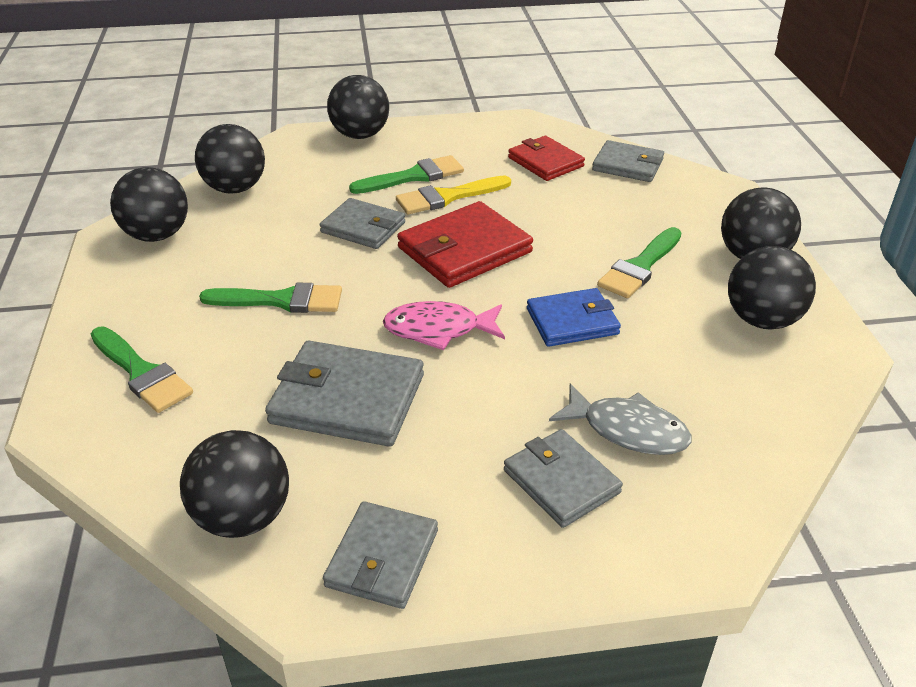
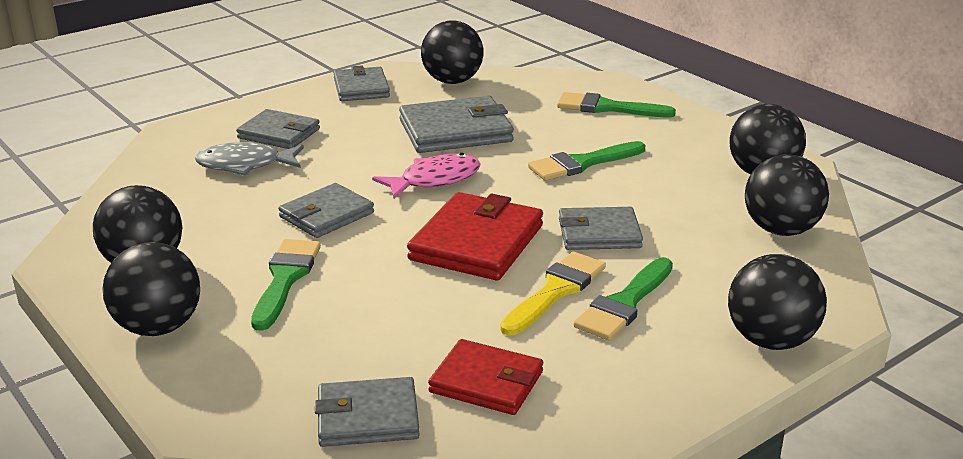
camera: 150 degrees right, 10 degrees down
(572, 321) = (326, 215): blue wallet -> grey wallet

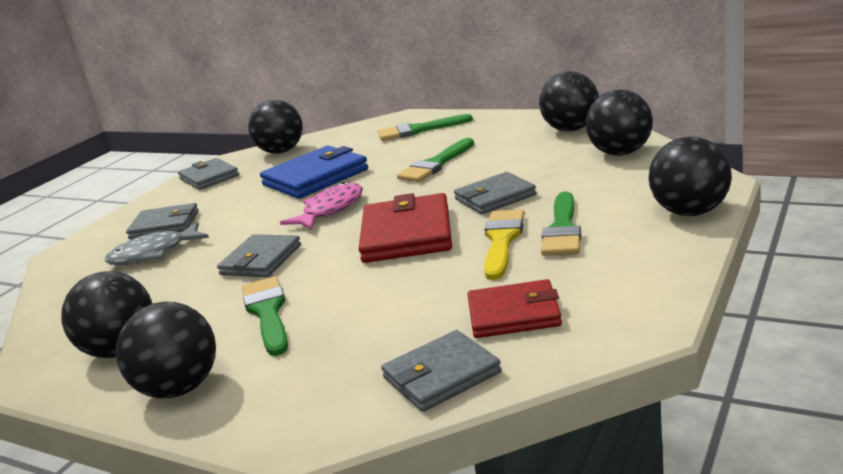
camera: 20 degrees left, 5 degrees down
(455, 131) = (315, 177): grey wallet -> blue wallet

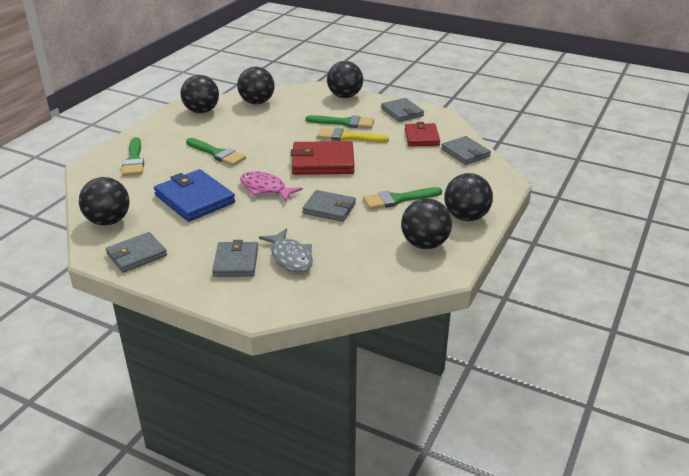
camera: 95 degrees left, 10 degrees up
(495, 197) = (290, 137): grey wallet -> grey wallet (402, 112)

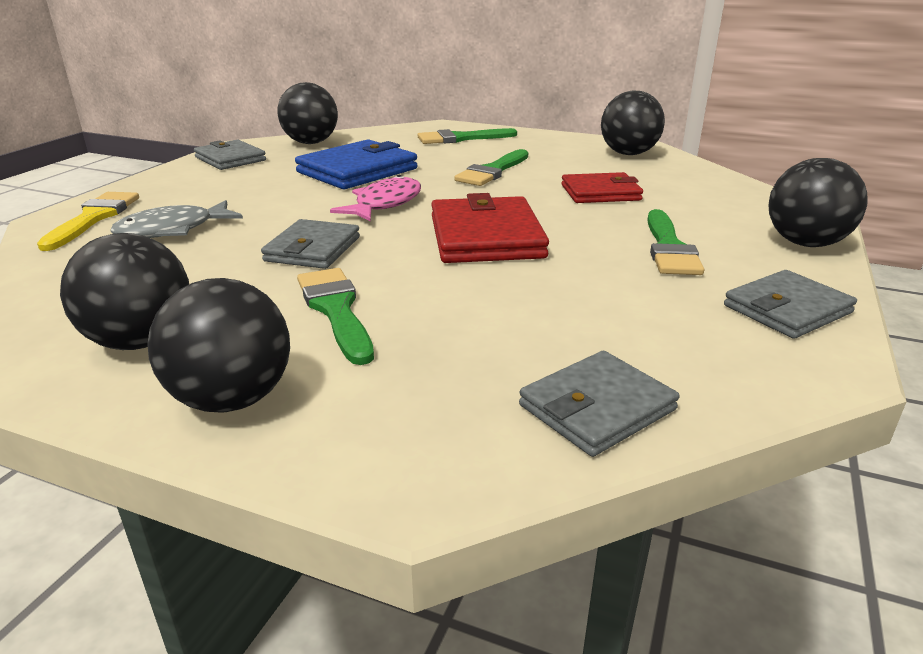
camera: 85 degrees right, 5 degrees down
(236, 262) = (183, 201): grey wallet -> none
(257, 102) = (694, 180): black ball -> none
(348, 137) = (603, 253): yellow brush -> yellow brush (94, 218)
(421, 137) = (657, 337): red wallet -> red wallet (600, 193)

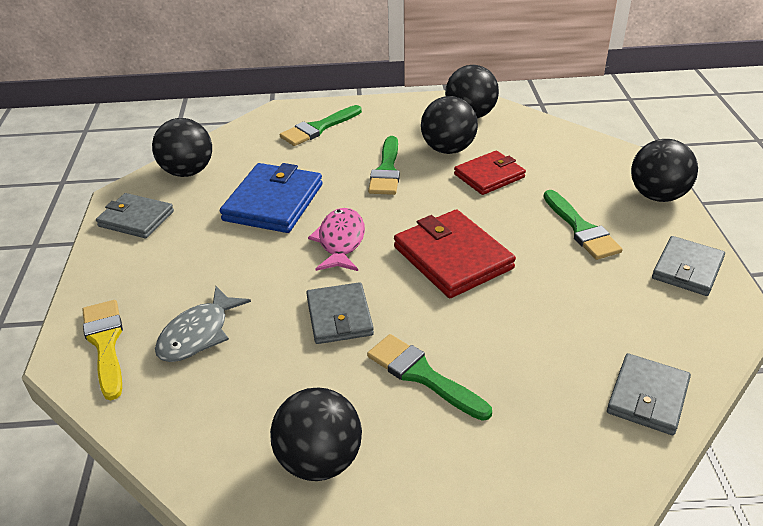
camera: 25 degrees left, 10 degrees up
(232, 399) = (439, 482): black ball -> black ball (448, 149)

